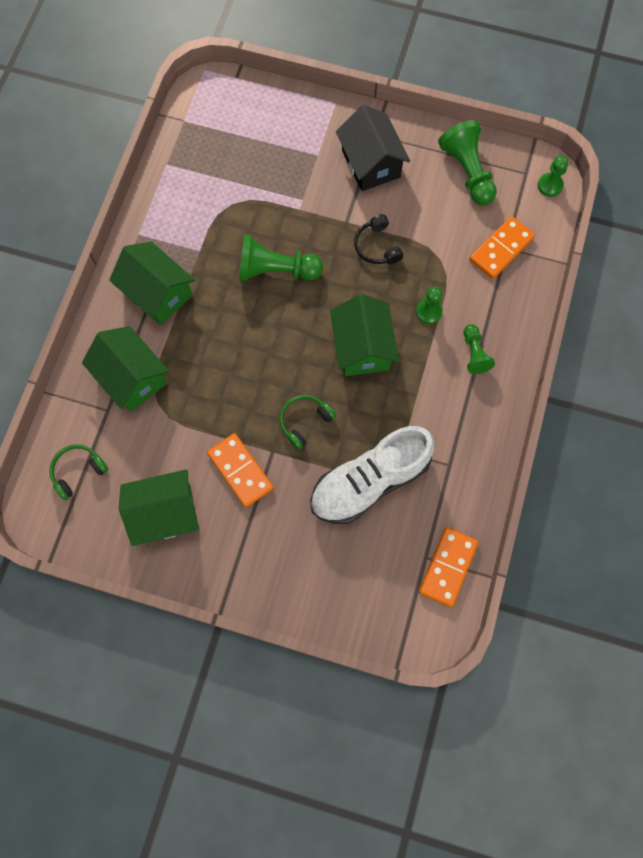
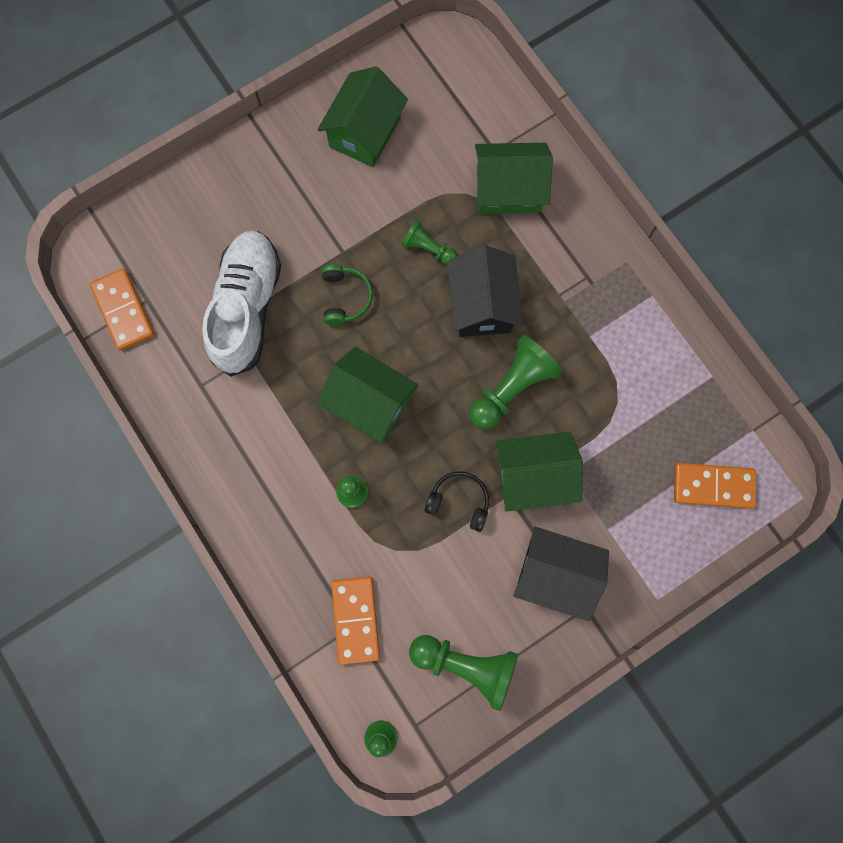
camera: 130 degrees right, 5 degrees up
(78, 471) = (458, 93): green headphones -> none
(158, 293) = (574, 268): green house -> green house (533, 476)
(233, 331) = (482, 304): none -> black house
(240, 471) = (349, 214): orange domino -> orange domino (713, 486)
(474, 353) = (277, 497): green pawn -> green pawn (428, 248)

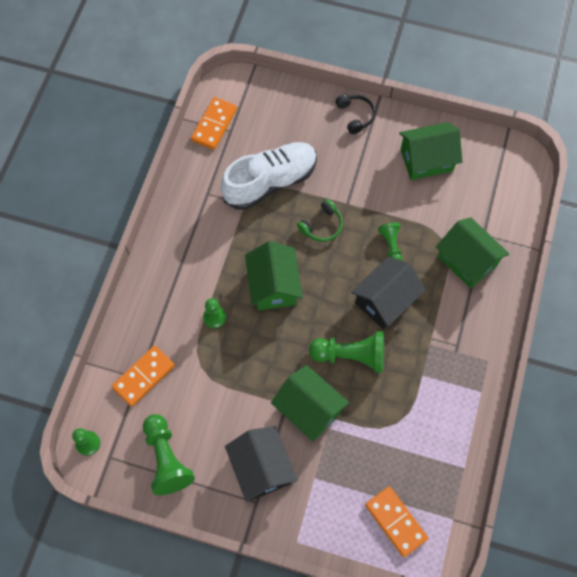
camera: 50 degrees right, 10 degrees down
(459, 502) = (258, 379): black headphones -> black headphones (355, 116)

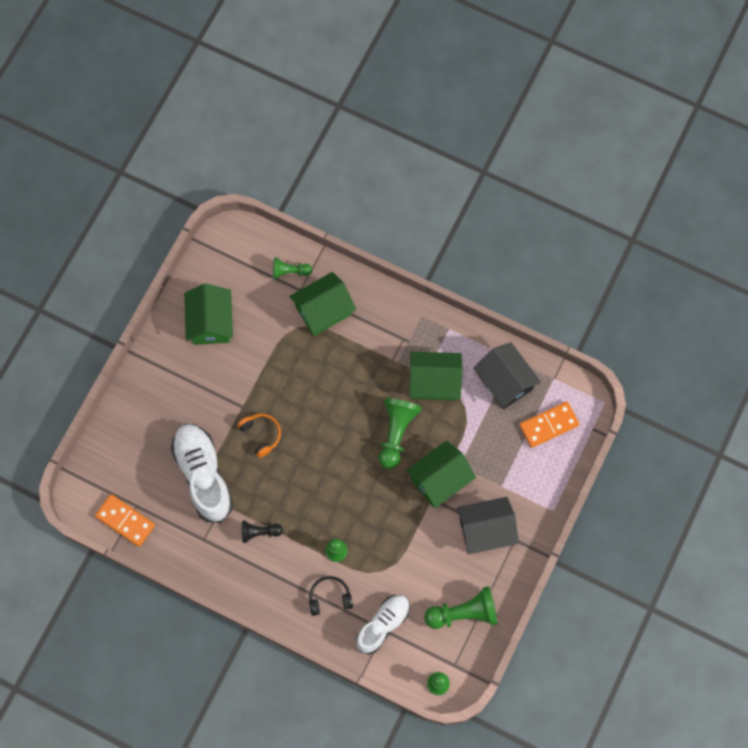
camera: 80 degrees left, 5 degrees up
(143, 376) = (383, 625): orange domino -> white shoe
(222, 242) = (259, 532): none -> black pawn
(273, 286) = (315, 491): green house -> green house (434, 382)
(322, 226) = (261, 435): green headphones -> orange headphones
(355, 116) = (146, 379): black headphones -> black headphones (329, 597)
(385, 300) = (348, 392): black house -> black house (505, 382)
(391, 246) = (294, 375): green pawn -> green pawn (290, 271)

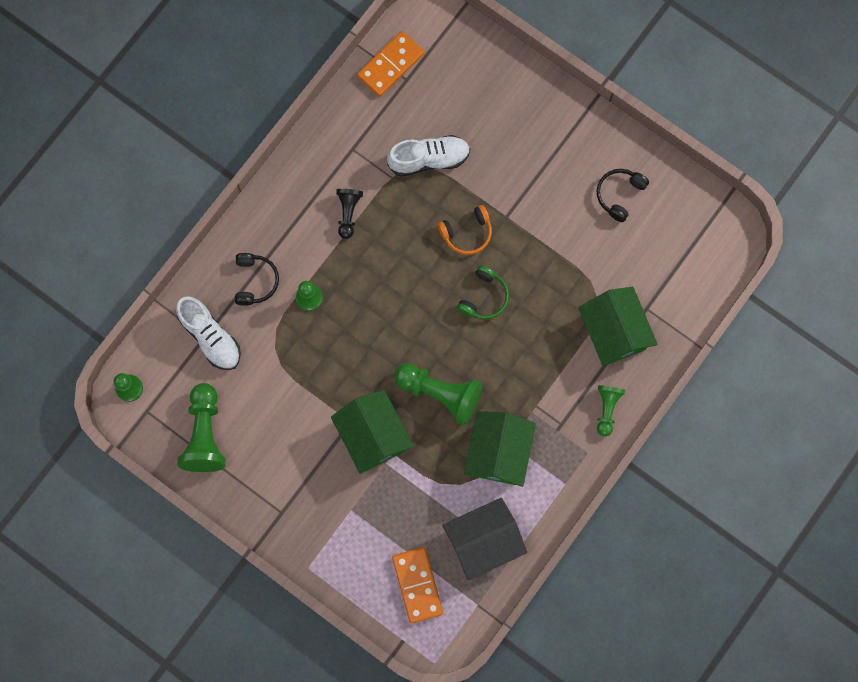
camera: 100 degrees right, 5 degrees up
(203, 475) = (429, 159): white shoe -> white shoe, size x0.66
(211, 322) = (619, 195): green house -> black headphones
(290, 271) = (672, 299): green pawn -> green pawn (607, 409)
(312, 413) = (484, 297): none -> green headphones
(485, 530) = (299, 479): black house -> none

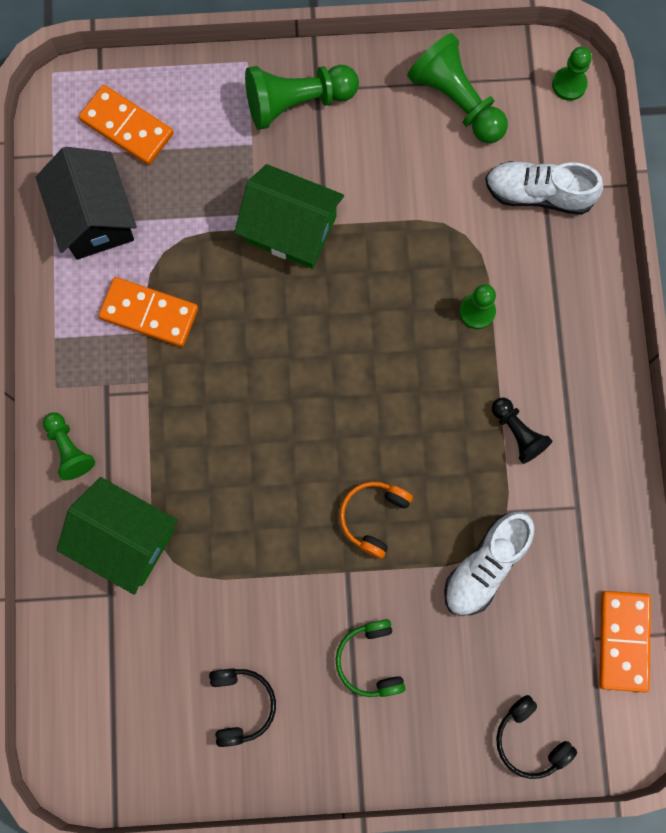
camera: 140 degrees right, 0 degrees up
(255, 281) = (546, 284): black headphones -> black headphones (529, 739)
(440, 394) = (258, 324): green pawn -> green pawn (297, 102)
(483, 541) = (94, 217): black house -> black house turned 45 degrees counterclockwise
(484, 297) = (297, 461): green headphones -> green headphones (370, 660)
(498, 452) = (149, 313): green house -> orange domino

